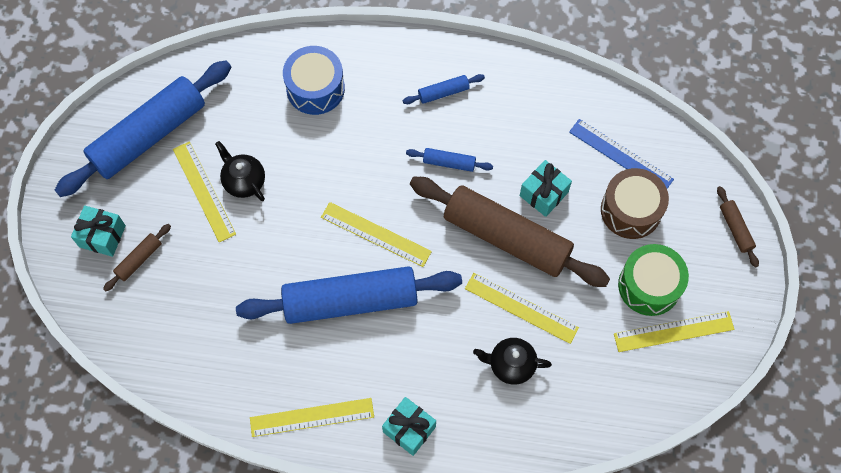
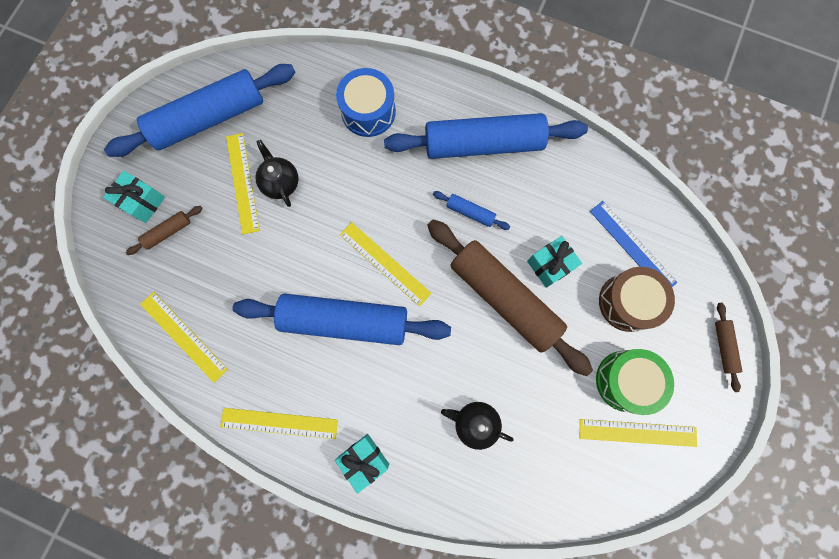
camera: 15 degrees right, 10 degrees up
(443, 92) = (483, 144): blue rolling pin -> blue rolling pin, size x2.43
(521, 308) = (499, 370): yellow ruler -> yellow ruler (184, 336)

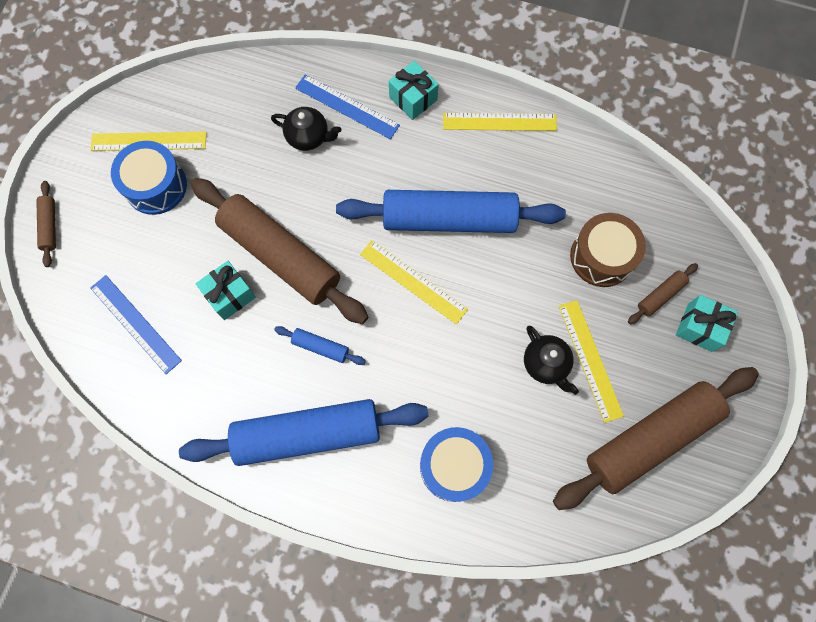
camera: 175 degrees right, 5 degrees down
(184, 336) = (613, 191): yellow ruler -> none
(209, 118) = (650, 438): blue rolling pin -> brown rolling pin
(433, 456) = (347, 106): none -> blue ruler
(626, 381) = (156, 186): green drum -> blue drum
(628, 302) = (146, 262): brown drum -> brown drum (602, 257)

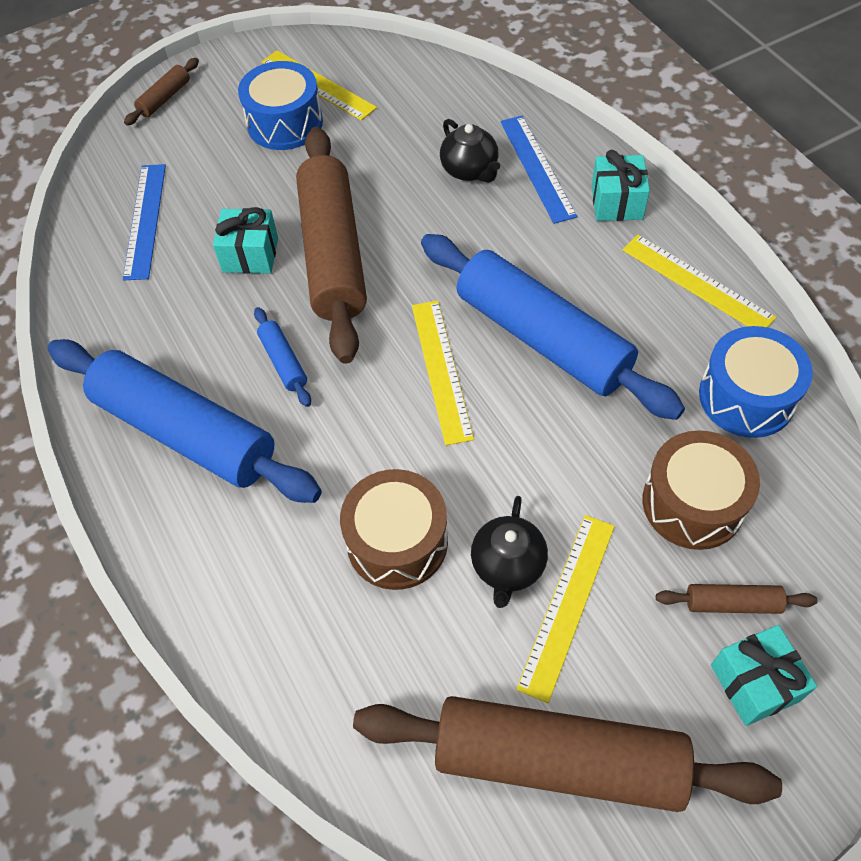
camera: 45 degrees right, 15 degrees down
(454, 466) = (294, 587): blue drum -> blue drum (746, 397)
(481, 398) = (397, 541): none -> brown drum

